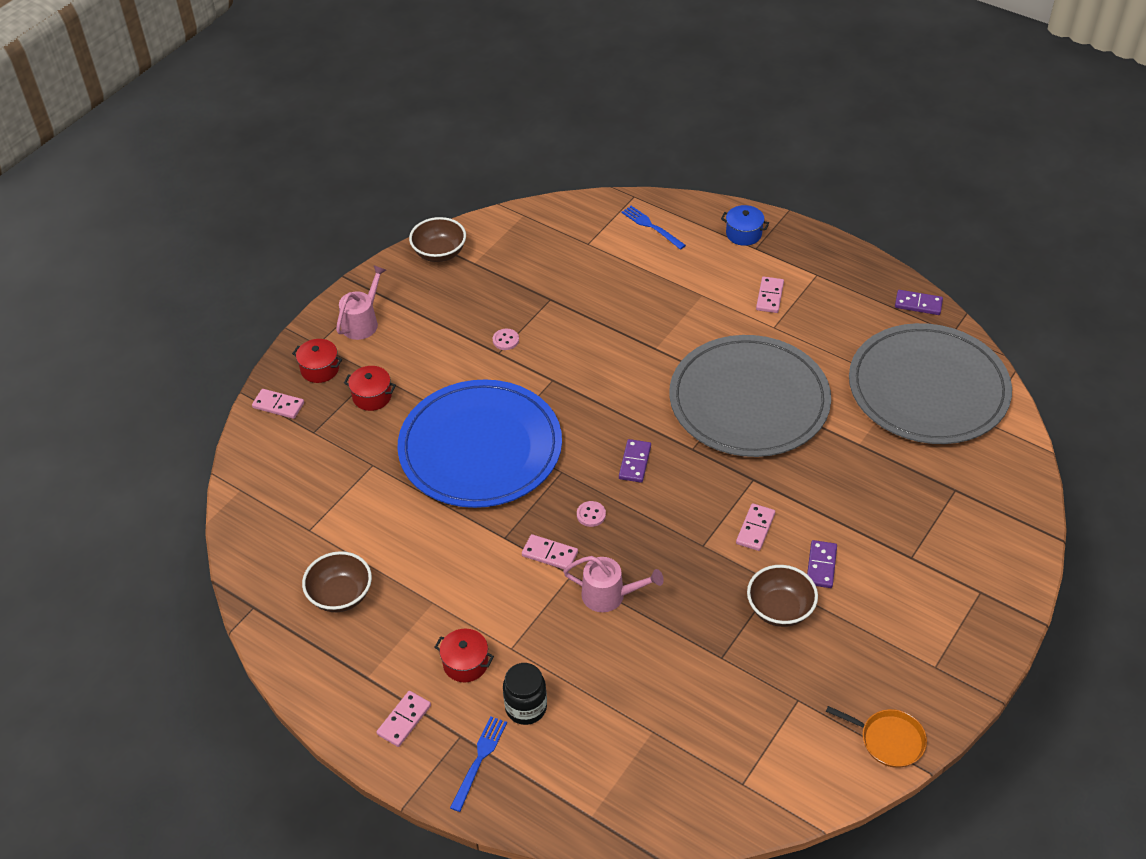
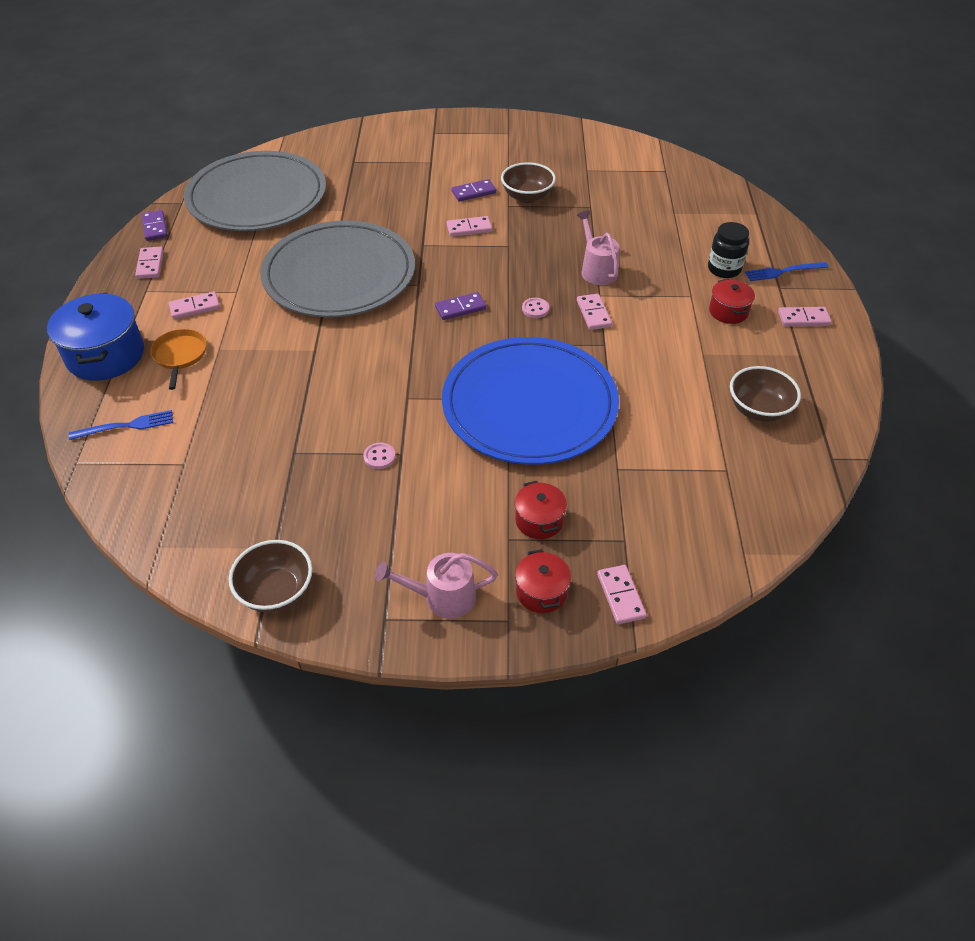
camera: 125 degrees left, 0 degrees up
(651, 226) = (126, 426): blue fork -> blue fork turned 120 degrees counterclockwise
(743, 234) = (105, 355): blue pot -> blue pot, size x1.85
(856, 286) = (150, 264): none -> pink domino
(889, 740) = (576, 134): orange pan -> orange pan (180, 355)

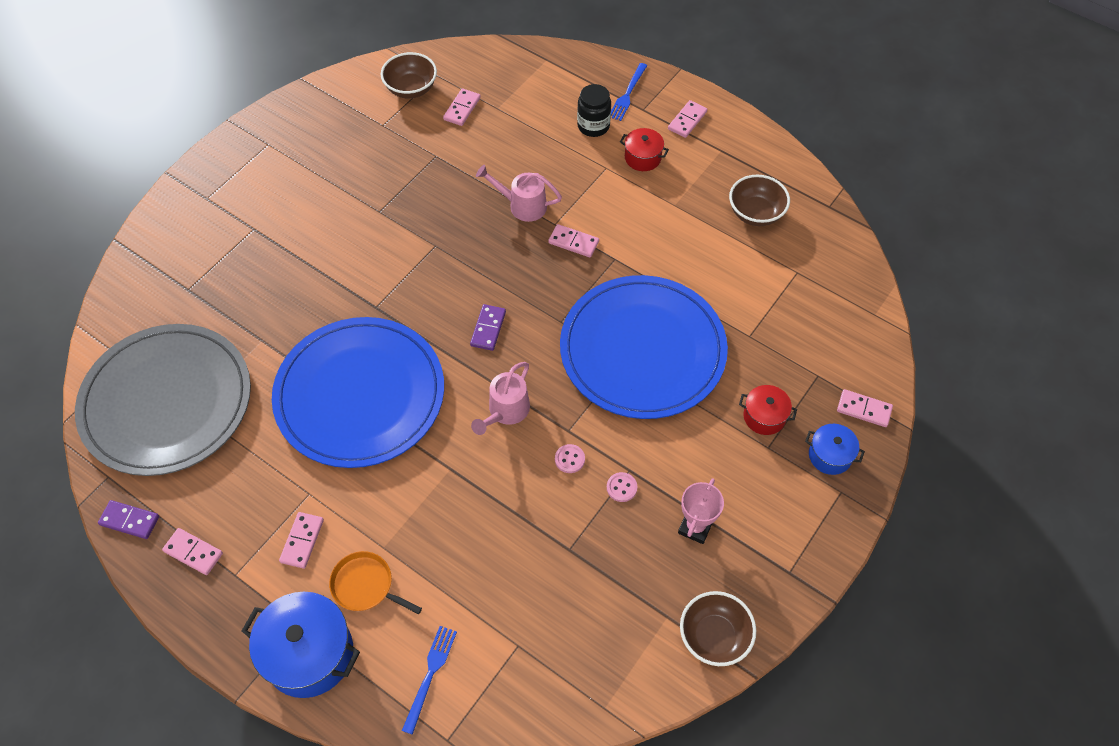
camera: 55 degrees left, 10 degrees up
(339, 274) = (360, 395): grey plate -> blue plate
(379, 525) = (695, 527): none -> pink trophy
(442, 597) = (794, 523): pink watering can -> pink watering can (505, 412)
(469, 228) = (384, 259): pink domino -> pink domino (462, 109)
(473, 192) = (334, 224): purple domino -> none
(527, 197) = (380, 190): brown bowl -> brown bowl (411, 89)
(535, 309) = (534, 277): pink button -> pink button (569, 459)
(541, 592) = (830, 455): red pot -> blue pot

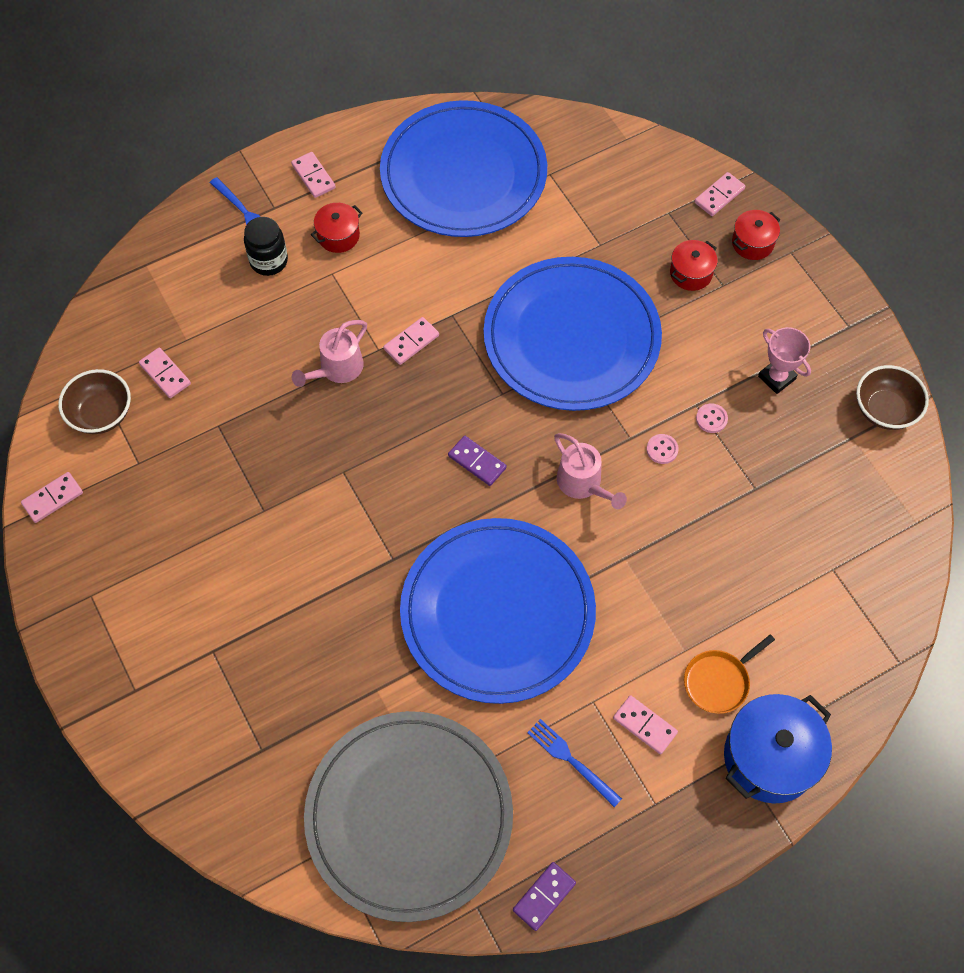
camera: 65 degrees left, 5 degrees up
(193, 552) = (611, 839): pink domino -> pink domino (53, 498)
(430, 674) = (832, 655): blue fork -> blue fork (571, 760)
(755, 213) = (463, 174): brown bowl -> blue plate
(830, 455) = (752, 243): blue pot -> red pot

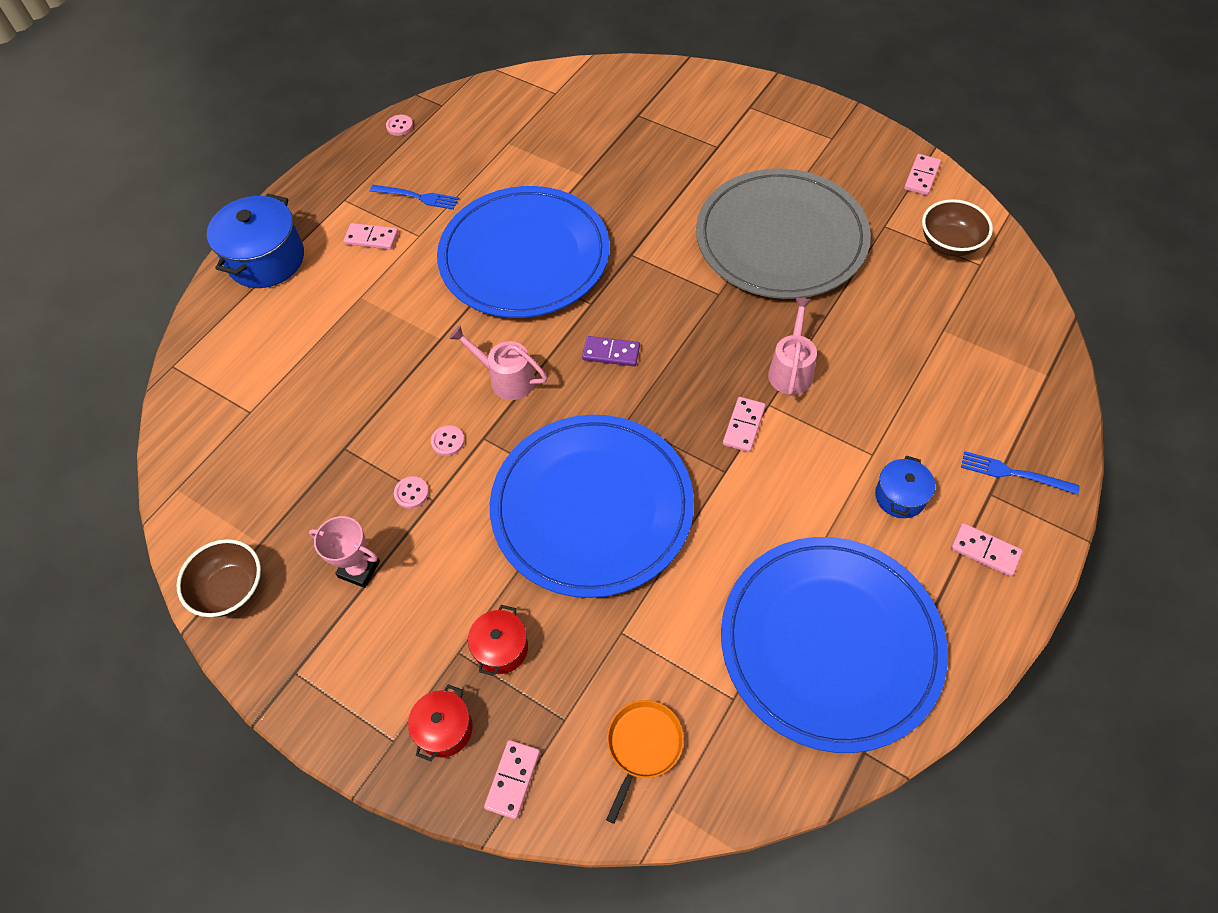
camera: 155 degrees right, 5 degrees down
(165, 374) = (931, 295): pink domino -> none
(269, 261) = (942, 436): black jar -> none
(338, 236) = (900, 496): red pot -> blue pot
(409, 816) = (514, 125): grey plate -> grey plate (781, 239)
(544, 897) = (399, 126): purple domino -> pink button
(718, 681) = (324, 289): orange pan -> orange pan (643, 745)

